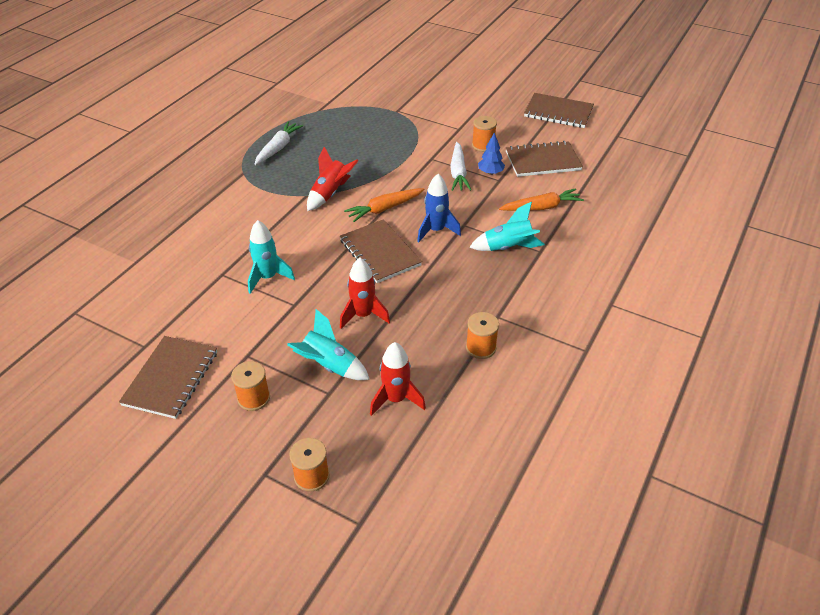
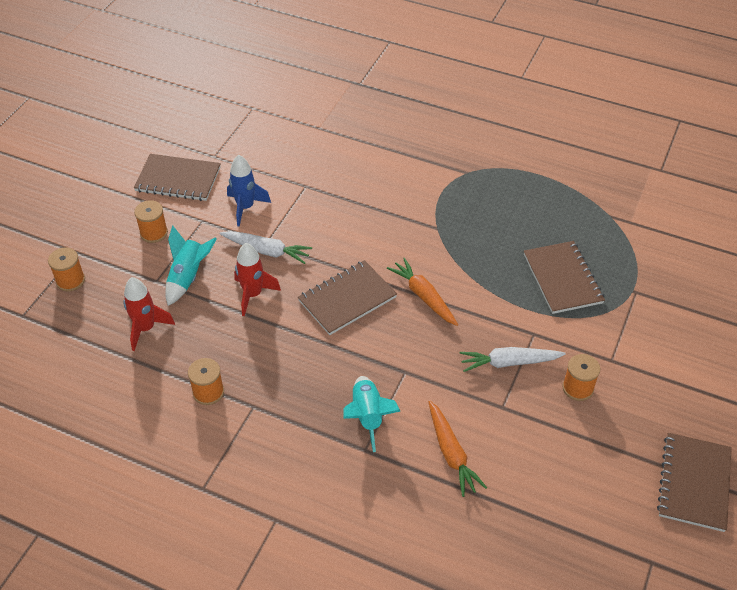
camera: 85 degrees right, 5 degrees up
(268, 277) = (303, 218): turquoise rocket -> none
(278, 148) = (520, 192): white carrot -> white carrot (267, 251)
(330, 194) = (443, 247): red rocket -> none
(436, 230) = (391, 346): blue rocket -> blue rocket (245, 207)
(490, 172) = (516, 397): blue tree -> none
(543, 161) = (557, 458): brown notebook -> brown notebook (562, 279)

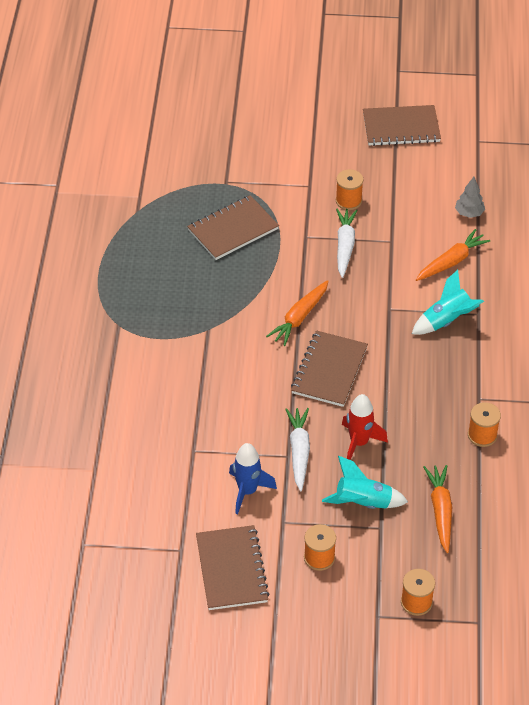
camera: 110 degrees left, 0 degrees up
(146, 328) = (440, 511): red rocket -> orange carrot
(347, 299) = (329, 370): brown notebook -> brown notebook turned 75 degrees clockwise
(509, 363) = (345, 246): white carrot -> white carrot turned 150 degrees counterclockwise
(523, 501) = (469, 213): none -> grey tree

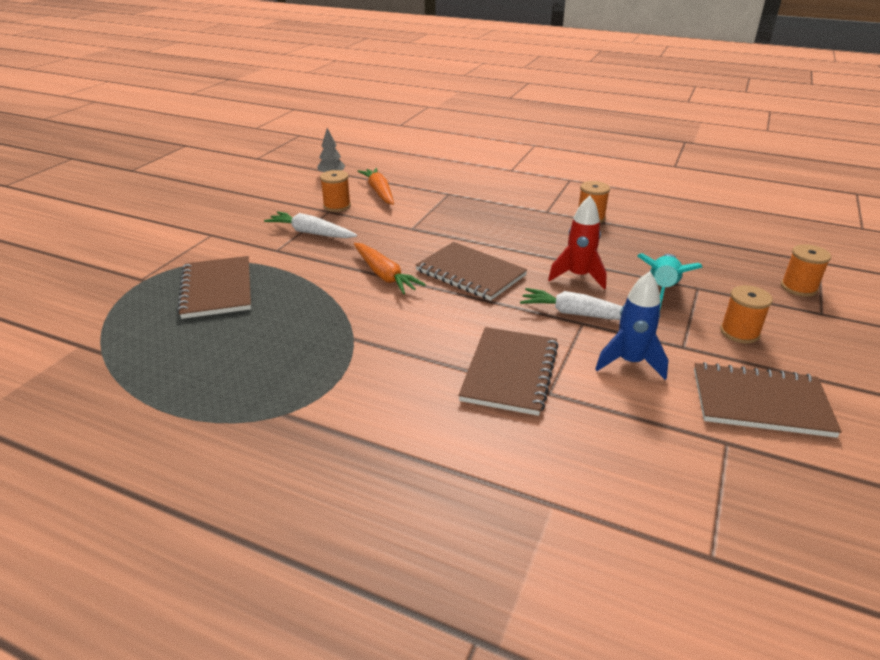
camera: 70 degrees left, 15 degrees down
(348, 201) = (255, 220): orange spool -> orange spool (337, 206)
(401, 127) = (198, 181): brown notebook -> brown notebook (509, 372)
(440, 511) = (678, 253): orange carrot -> none
(446, 321) = (446, 207): turquoise rocket -> none

